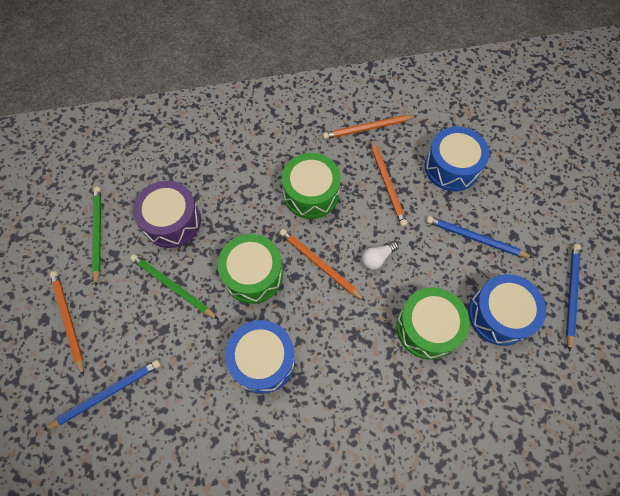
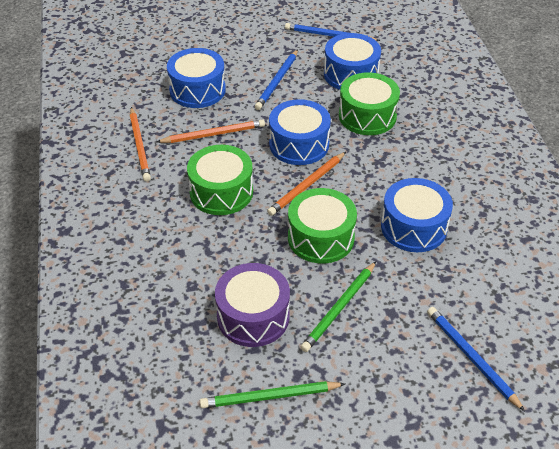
camera: 90 degrees left, 20 degrees down
(68, 320) = (391, 412): orange pencil -> none
(377, 258) = (299, 144): white light bulb -> blue drum

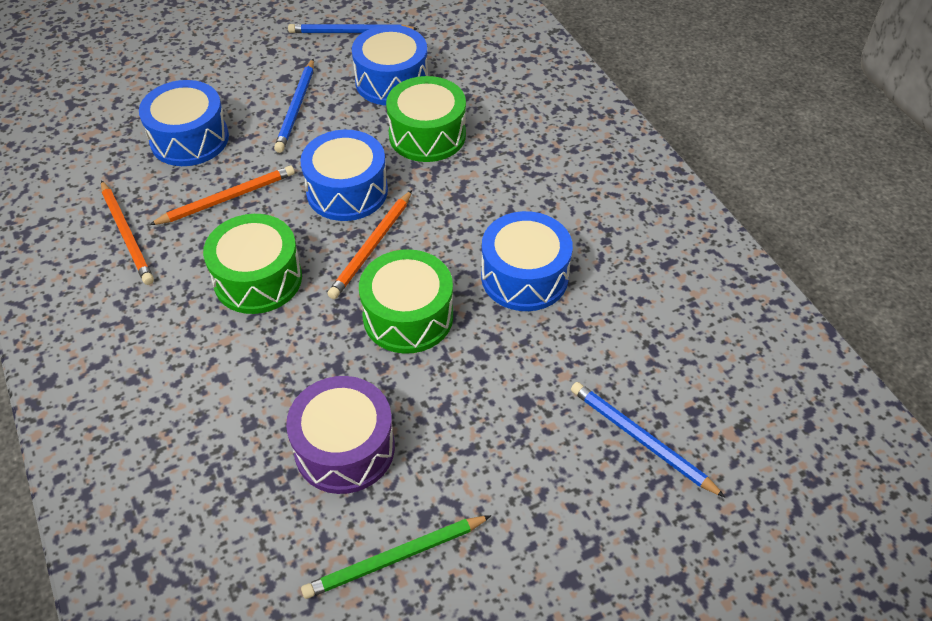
camera: 15 degrees left, 5 degrees up
(339, 308) = (457, 410): green pencil -> none

